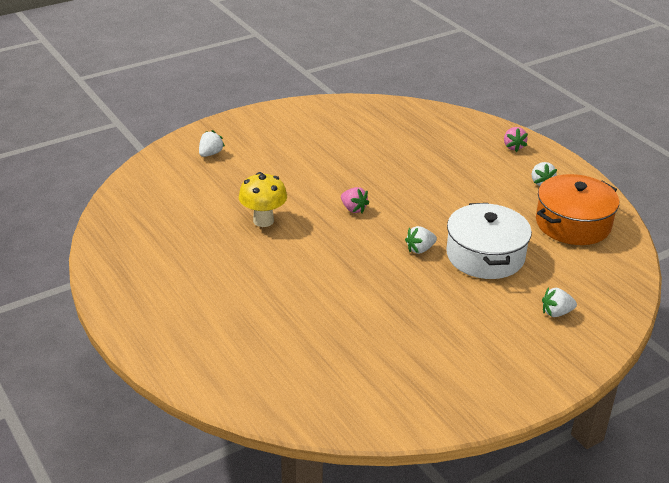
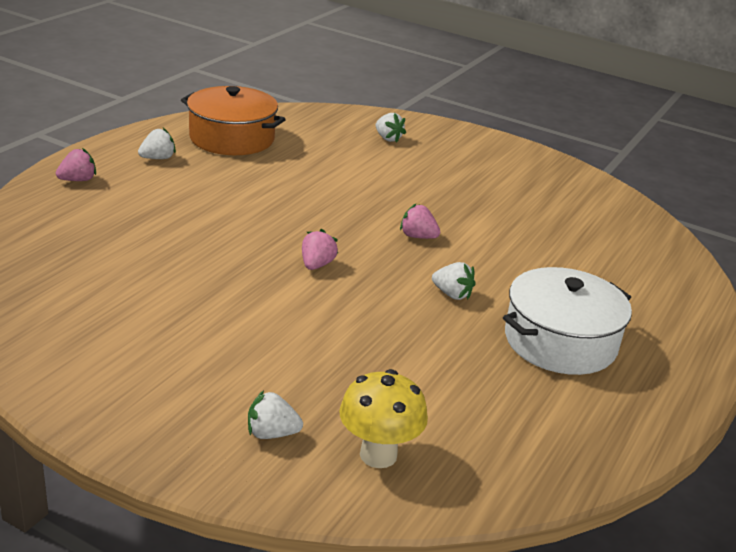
camera: 120 degrees left, 5 degrees down
(263, 220) = (406, 326): yellow mushroom -> yellow mushroom (378, 455)
(367, 265) = (418, 236): none -> pink strawberry
(420, 249) = (358, 211): white strawberry -> white strawberry (452, 294)
(485, 255) = (333, 176): white pot -> white pot (560, 341)

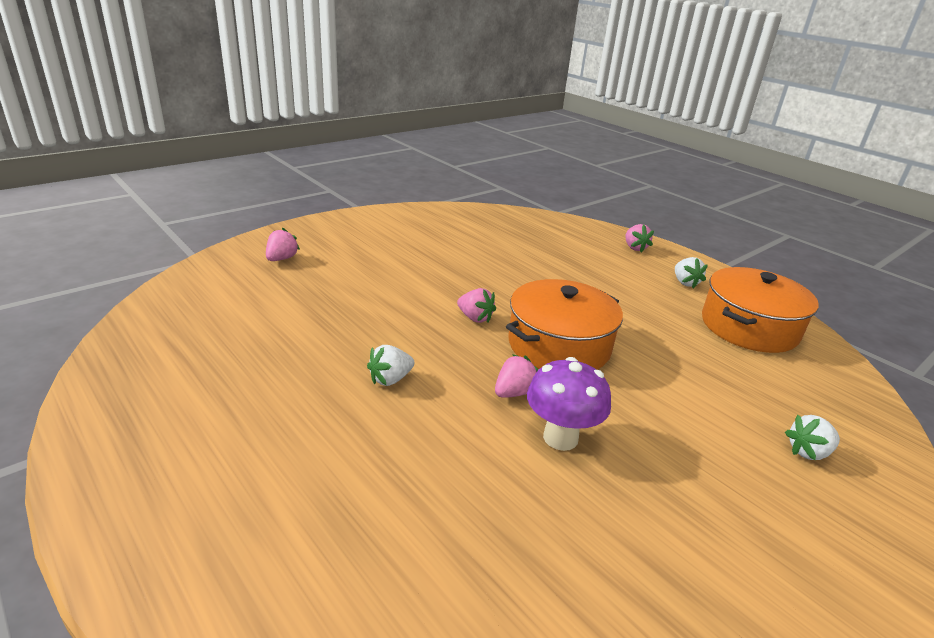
camera: 110 degrees right, 0 degrees up
(271, 433) = (281, 259): white strawberry -> pink strawberry
(332, 220) = (559, 345): none -> orange pot
(378, 455) = (225, 286): yellow mushroom -> none
(452, 217) = (560, 438): none -> purple mushroom
(560, 341) = (263, 424): white pot -> none

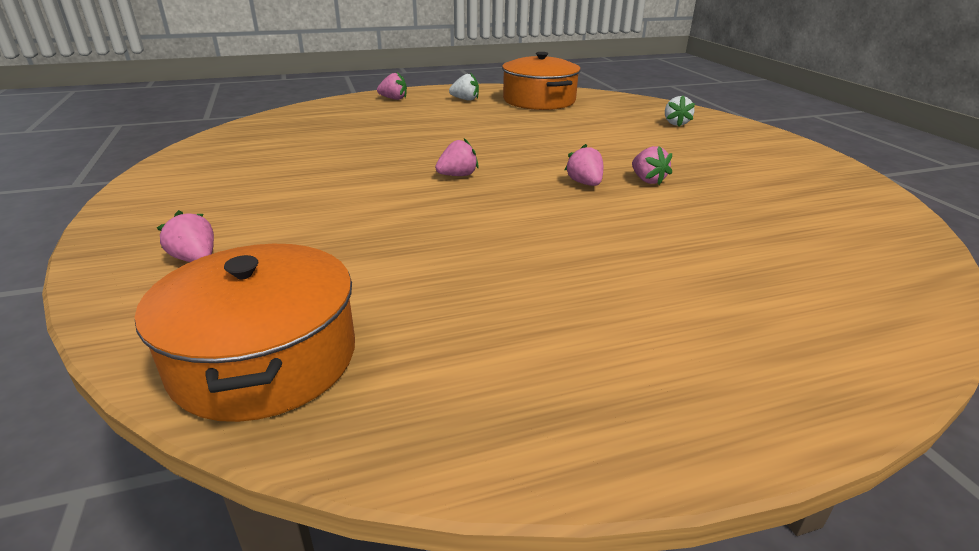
camera: 65 degrees left, 0 degrees up
(390, 379) = (540, 229): white strawberry -> none
(559, 345) = (526, 155): orange pot -> orange pot (265, 359)
(560, 438) = (647, 180): purple mushroom -> pink strawberry

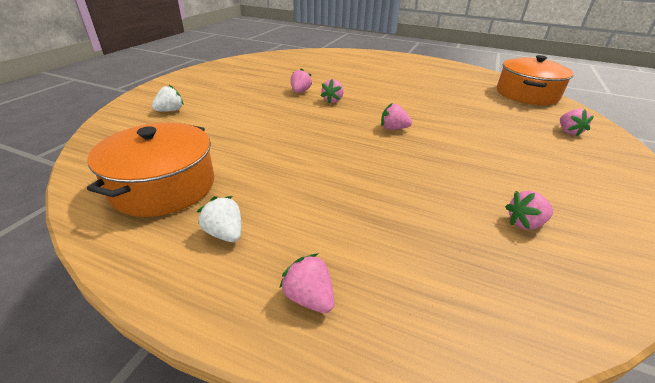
camera: 140 degrees left, 5 degrees up
(283, 145) = (525, 223): none -> pink strawberry

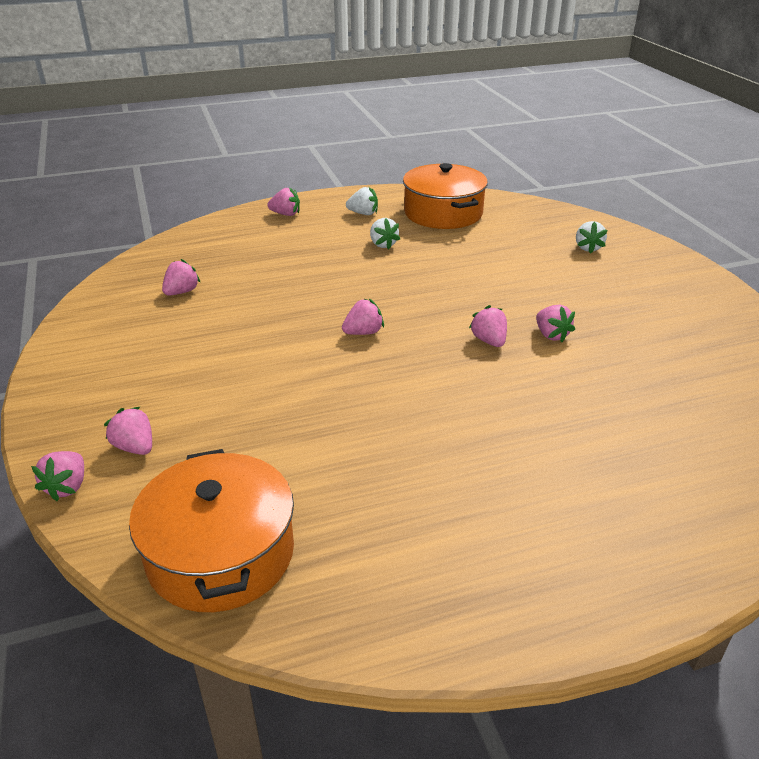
camera: 140 degrees right, 0 degrees up
(280, 180) = (383, 244): none -> white strawberry
(607, 130) = (67, 487): none -> pink strawberry

